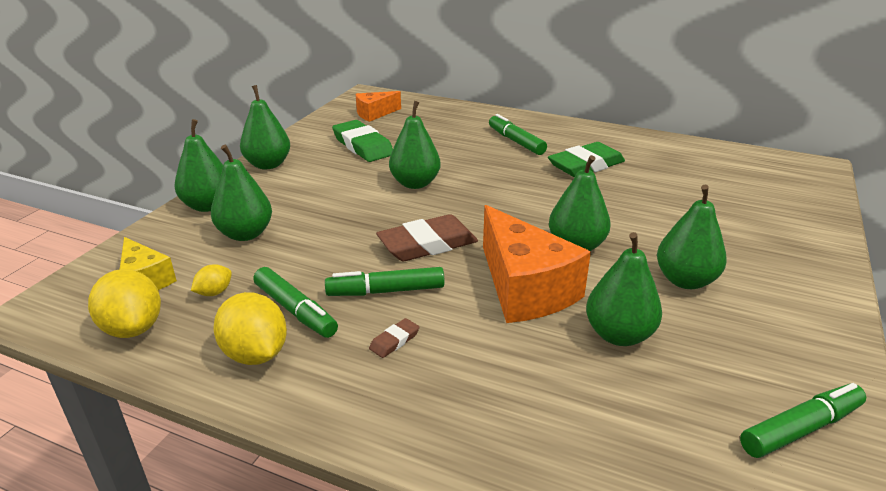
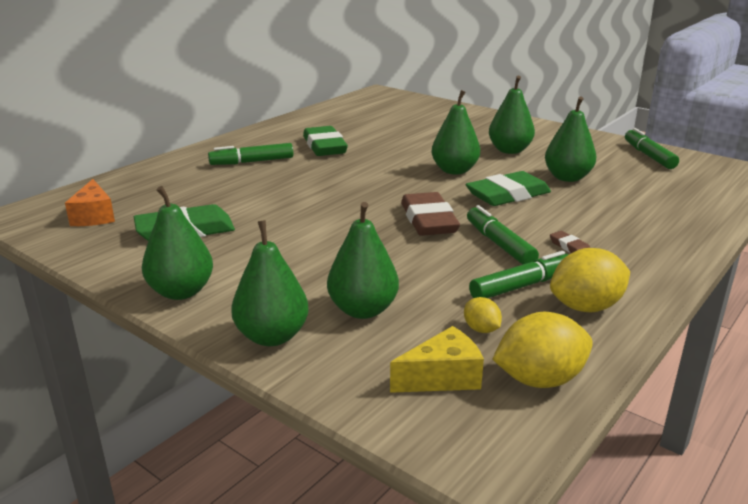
camera: 75 degrees left, 5 degrees down
(386, 291) = (499, 244): green marker -> green marker turned 150 degrees clockwise
(415, 183) = (306, 213): green pear -> none
(525, 288) = (507, 195): orange cheese -> green eraser

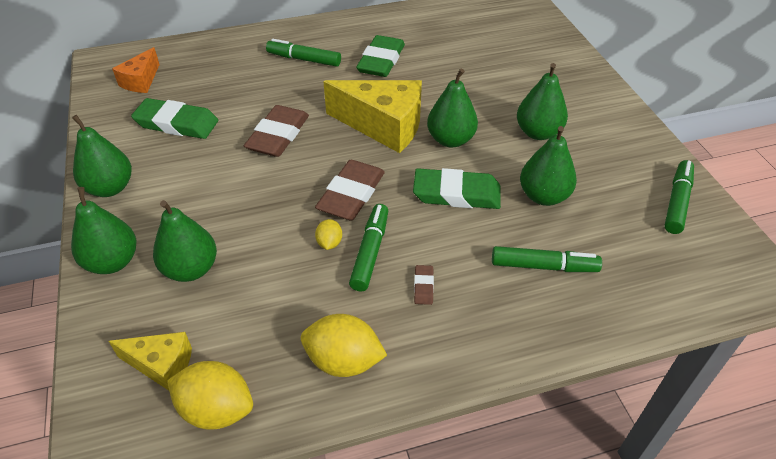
camera: 35 degrees right, 20 degrees up
(304, 208) = (278, 135): none -> brown eraser
(389, 178) = (383, 126): none -> yellow cheese
(481, 329) = (241, 336): yellow lemon -> yellow lemon (329, 243)
(521, 286) = (326, 309): green marker -> green marker (544, 266)

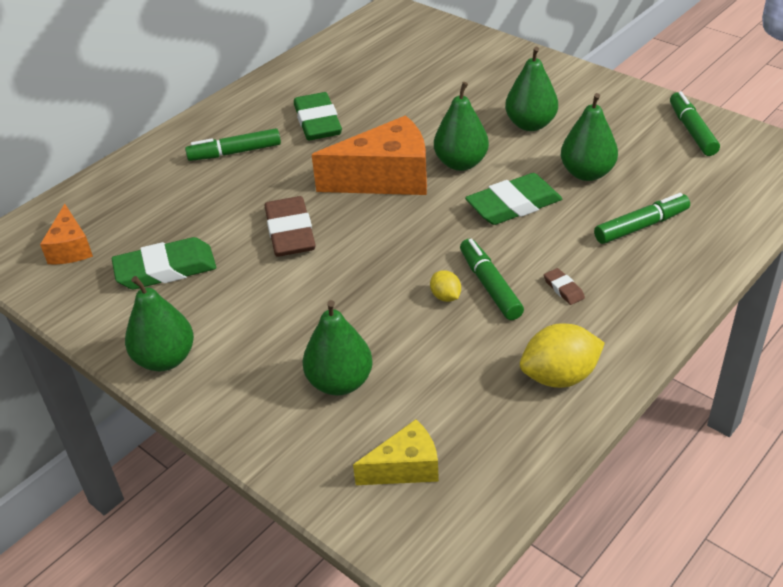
camera: 30 degrees left, 5 degrees down
(112, 262) = (252, 417): green pear -> none
(216, 409) = (494, 470): yellow lemon -> none
(351, 194) = (420, 249): brown eraser -> none
(383, 126) = (386, 178): yellow cheese -> orange cheese

